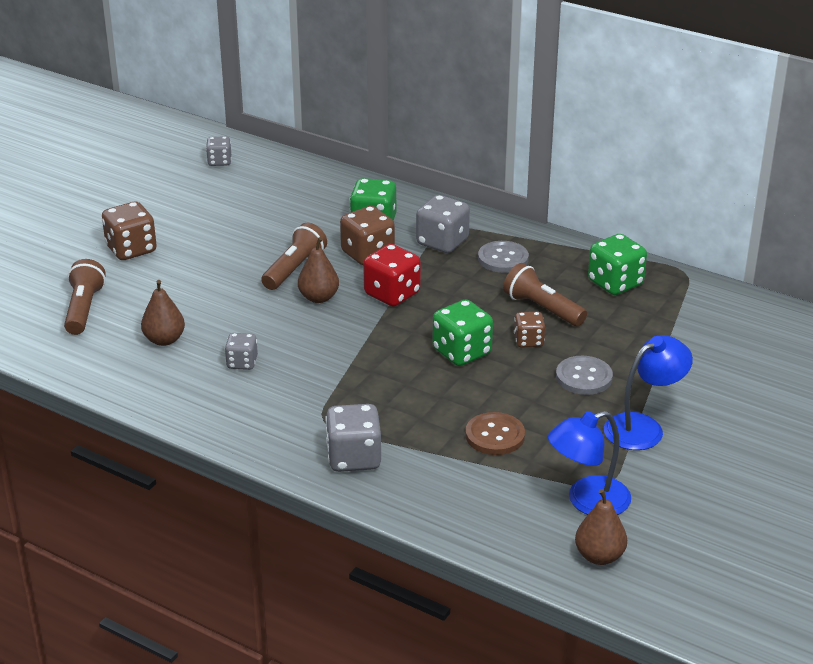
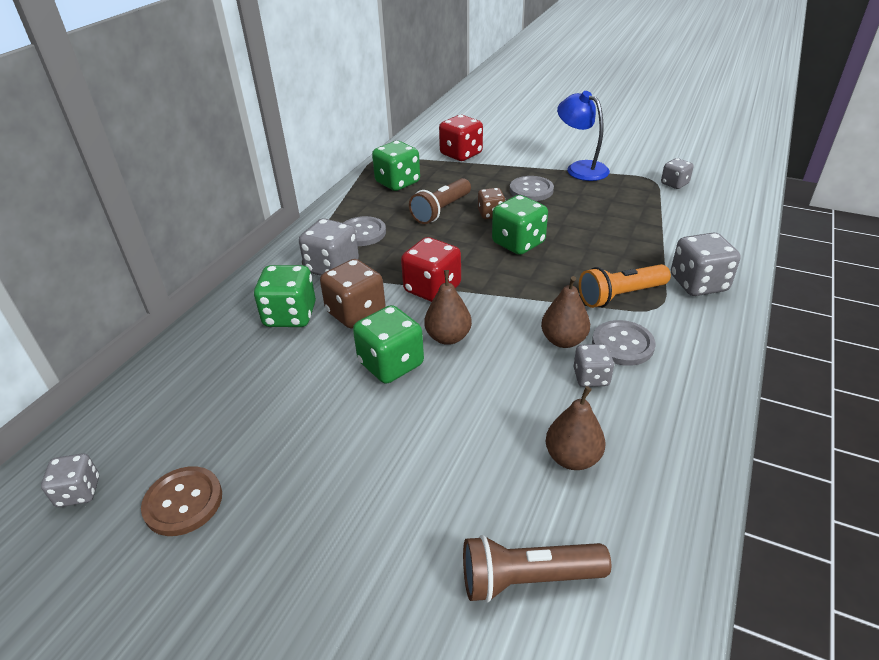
camera: 95 degrees left, 5 degrees up
(131, 249) = (347, 555): brown dice -> none
(276, 388) = (622, 344): none -> grey button
(294, 269) = (391, 364): brown flashlight -> green dice
(349, 401) = (620, 296): none -> orange flashlight
(495, 435) = (624, 221): brown button -> brown button (183, 502)
(587, 501) = (674, 184): blue lamp -> grey dice
(599, 556) = (726, 178): brown pear -> brown pear (563, 340)
(693, 334) = (461, 154): none -> red dice

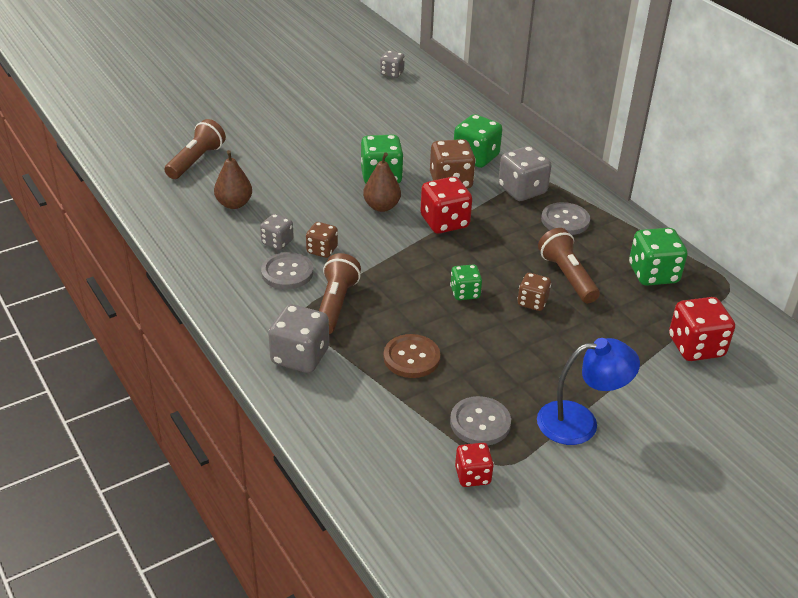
camera: 120 degrees right, 0 degrees up
(183, 502) = (352, 95): brown button -> brown button (411, 358)
(518, 243) = (465, 293): green dice -> green dice, size x0.60
(531, 190) = (558, 353): grey button -> grey button (480, 423)
(563, 340) = (322, 250): brown pear -> brown dice
(620, 296) = (335, 304): orange flashlight -> brown flashlight
(674, 184) = (472, 475): grey dice -> red dice

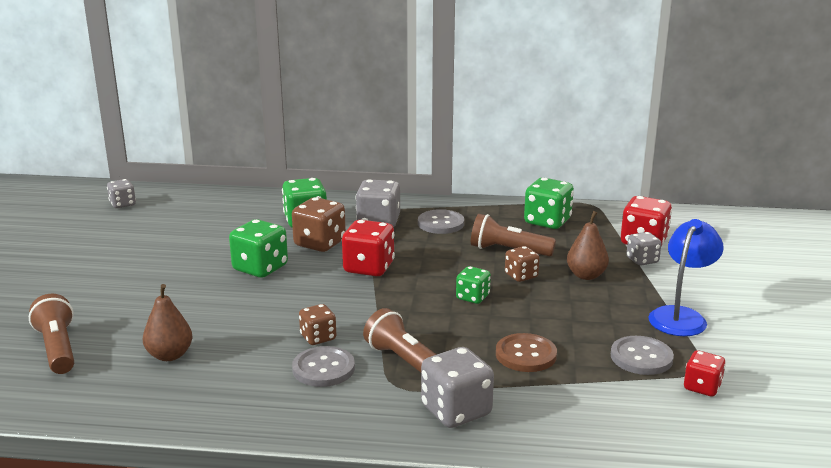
camera: 50 degrees left, 15 degrees down
(277, 242) = (269, 356): grey dice -> grey dice (642, 260)
(381, 206) = (302, 285): brown pear -> brown pear (586, 275)

